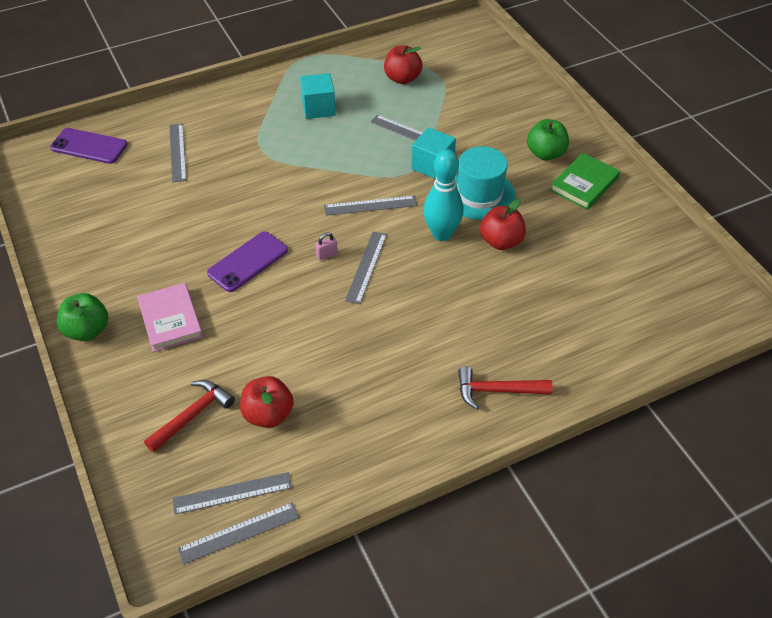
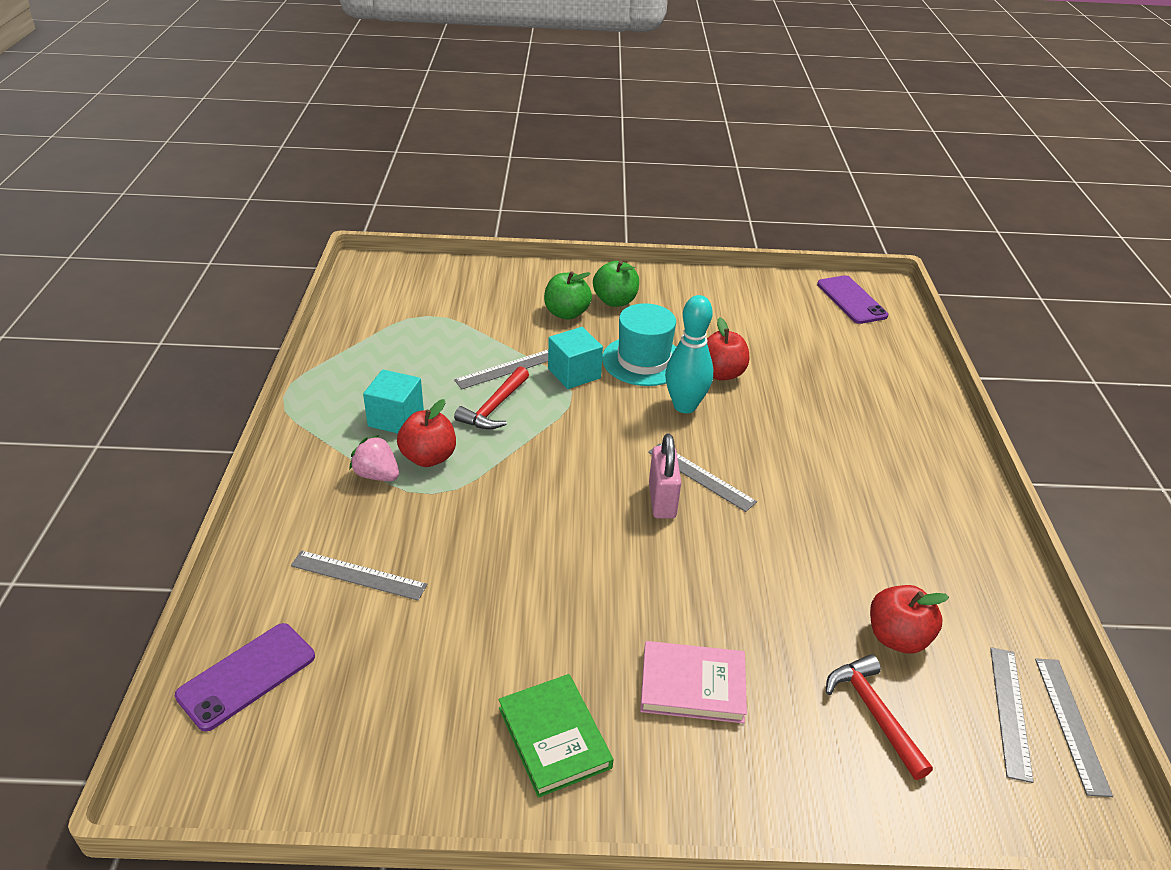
camera: 65 degrees left, 10 degrees down
(87, 330) = (664, 793): green apple -> green apple (566, 313)
(248, 262) = (630, 573): purple phone -> purple phone (851, 300)
(261, 123) = (377, 475): none -> pink strawberry
(326, 255) = (662, 500): pink padlock -> pink padlock, size x2.02
(370, 205) = (604, 439): grey ruler -> none
(402, 78) = (408, 340): red apple -> red apple (428, 457)
(497, 391) = (922, 451): red hammer -> red hammer (494, 407)
(584, 184) = (675, 298): green book -> green book (554, 737)

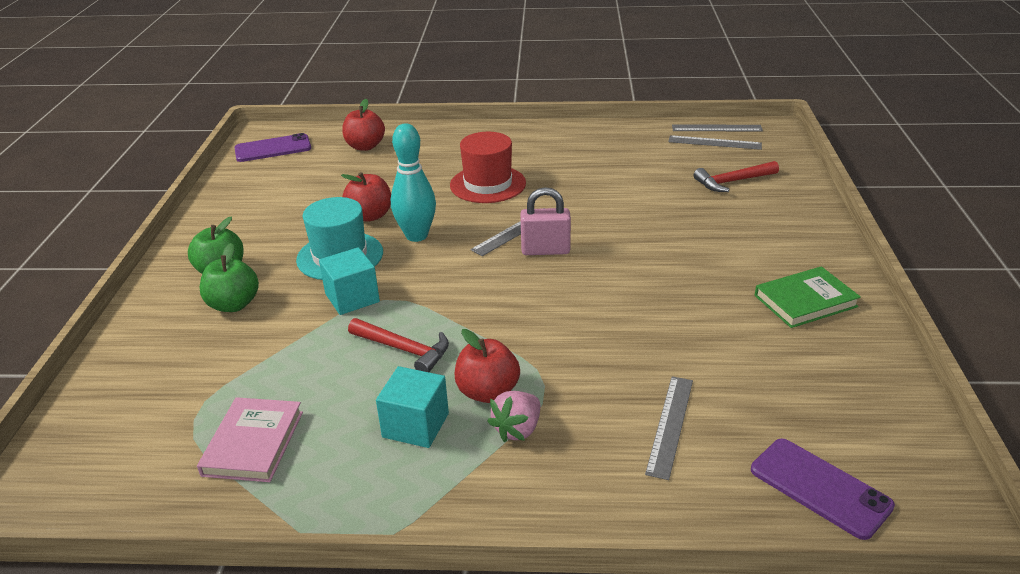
camera: 85 degrees left, 5 degrees down
(507, 369) = (333, 344): grey ruler -> none
(692, 685) = (735, 243): pink book -> pink book (253, 443)
(807, 455) = (488, 184): none -> red hat
(897, 637) = (668, 168): red apple -> red apple (365, 146)

